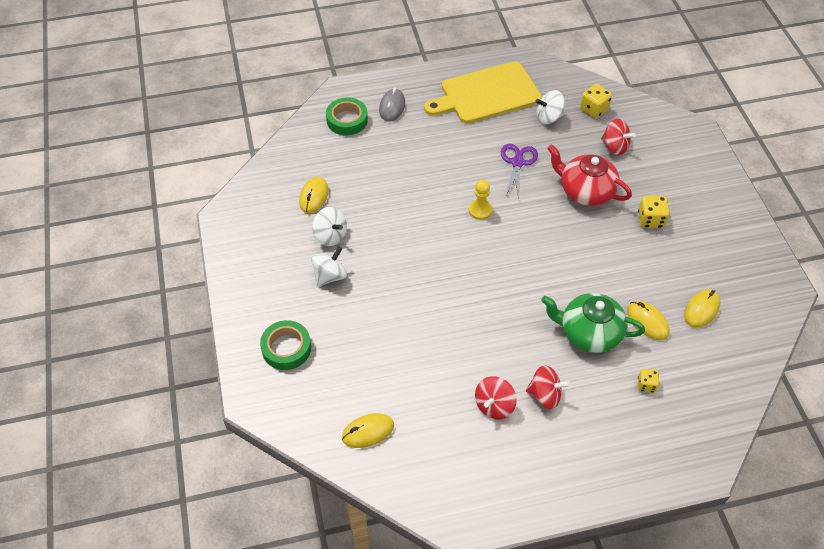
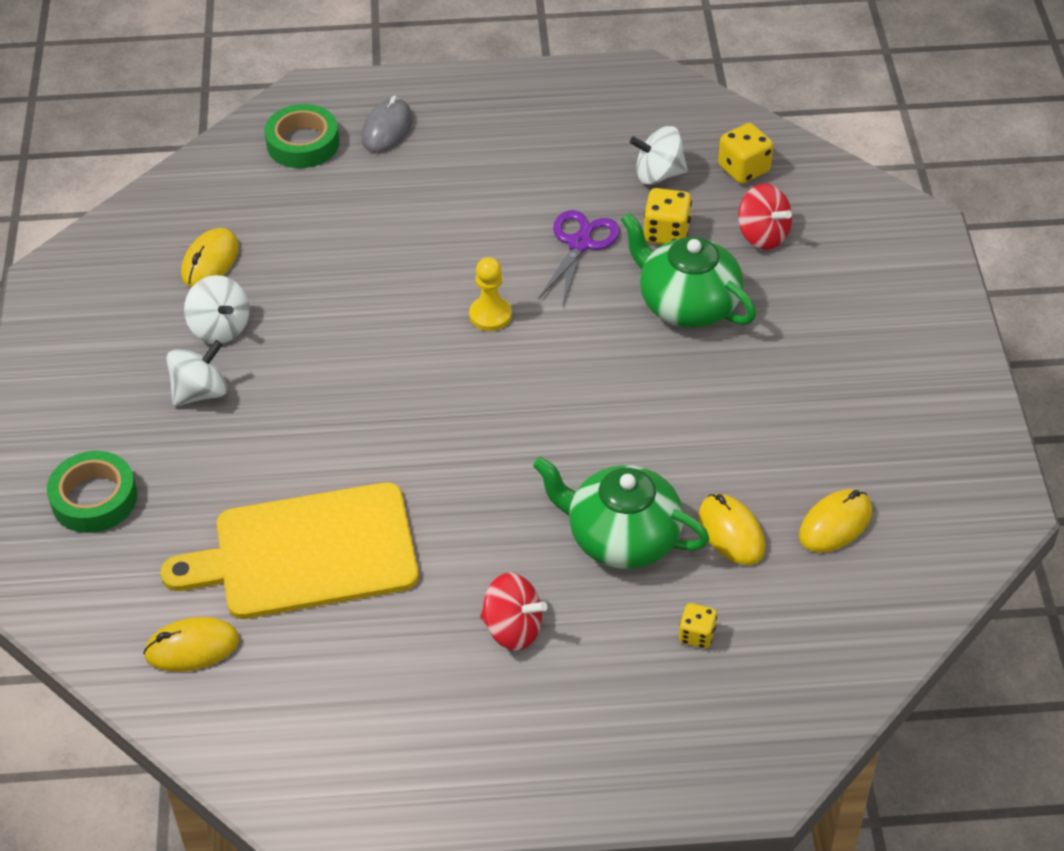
camera: 10 degrees right, 5 degrees down
(486, 94) = (559, 124): yellow cutting board -> yellow cutting board (307, 553)
(494, 405) = (420, 634): red spinning top -> none
(585, 191) = (687, 304): red teapot -> green teapot
(650, 220) = (789, 365): yellow dice -> yellow dice (666, 233)

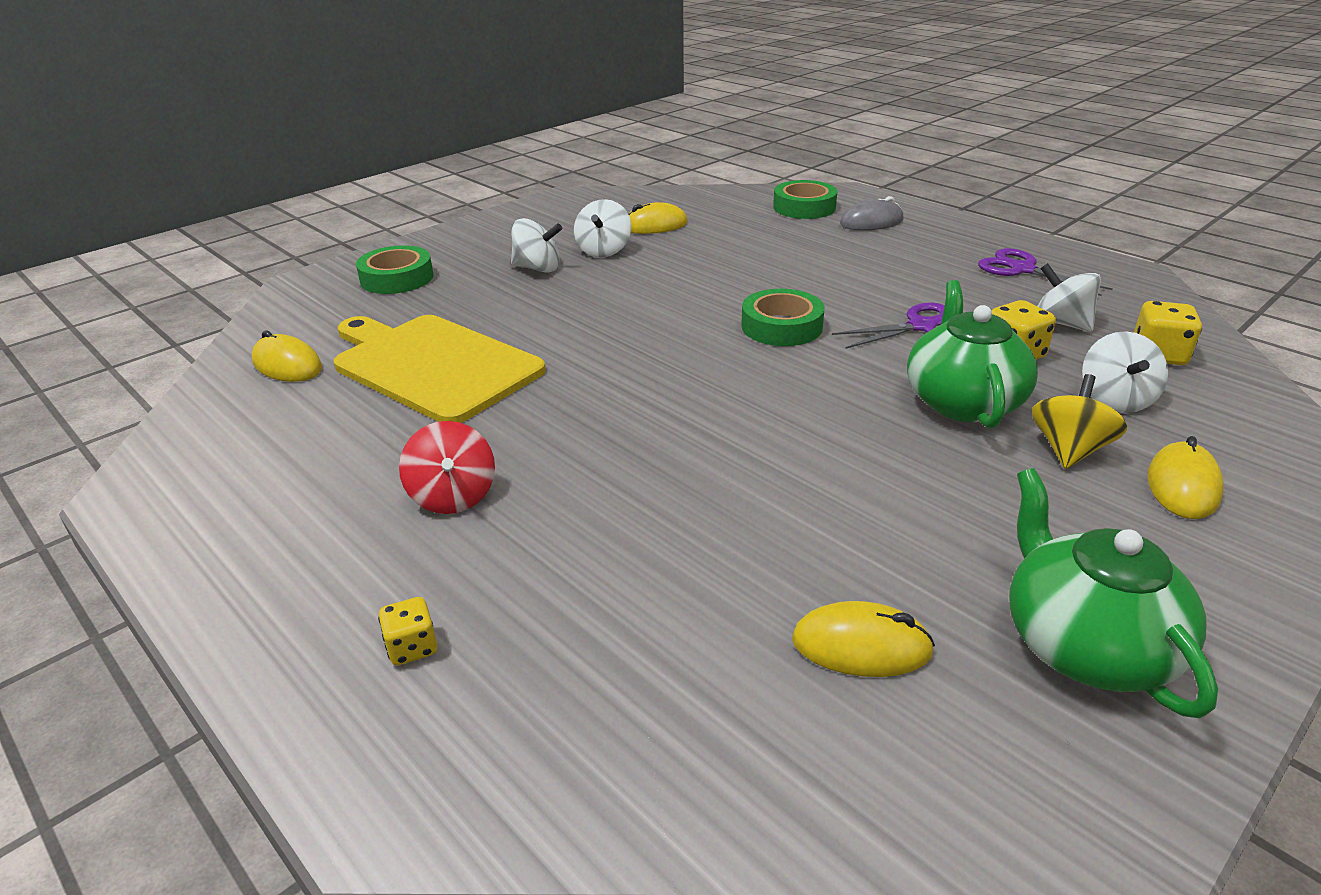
camera: 50 degrees right, 15 degrees down
(490, 315) = (781, 326): yellow pawn -> green tape
(569, 122) = (1022, 269): none -> purple scissors
(622, 537) = (639, 503): green teapot -> green teapot (1085, 645)
(696, 635) = (569, 620): yellow dice -> yellow dice (412, 647)
(731, 532) = (740, 570): yellow mouse -> yellow mouse (1182, 486)
(762, 235) = (1115, 400): red spinning top -> white spinning top
(782, 302) = (1069, 450): none -> yellow spinning top

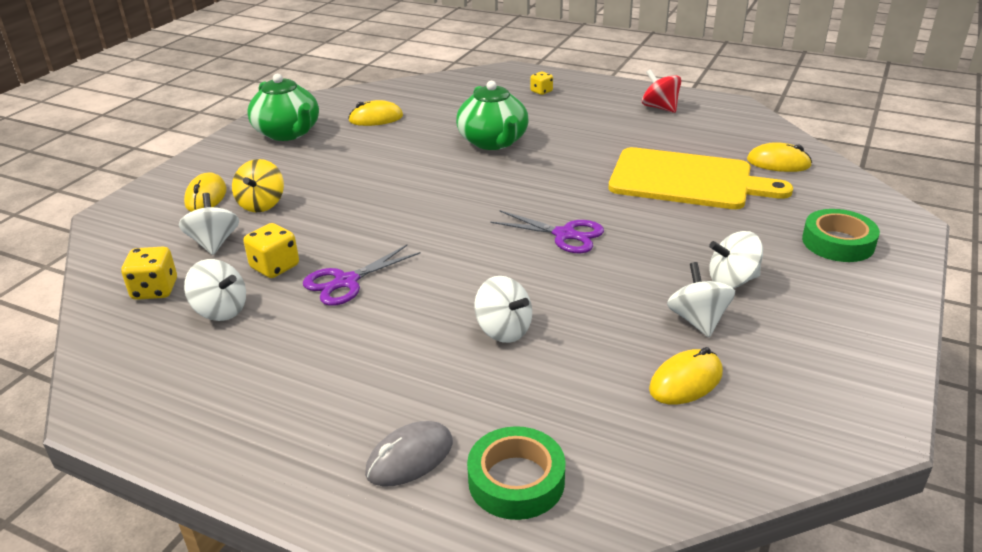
camera: 160 degrees right, 0 degrees up
(453, 496) = (583, 128): red spinning top -> red spinning top (660, 108)
(772, 268) = (503, 330): none -> white spinning top
(781, 326) = (464, 258): green tape -> none
(963, 402) = (321, 222): green teapot -> green teapot (493, 142)
(1022, 269) = (229, 387): purple scissors -> purple scissors (565, 235)

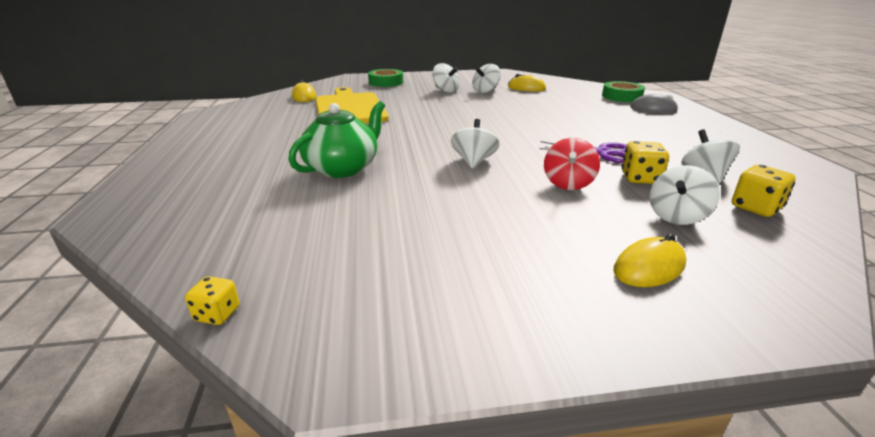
camera: 125 degrees left, 5 degrees down
(262, 204) = (597, 225): yellow spinning top -> none
(288, 133) = (441, 301): green teapot -> none
(376, 118) = (333, 248): yellow mouse -> none
(503, 330) = (558, 113): white spinning top -> white spinning top (474, 161)
(541, 91) = (191, 179): yellow dice -> yellow dice (217, 314)
(565, 235) = (456, 120): purple scissors -> none
(660, 108) = (220, 131): red spinning top -> red spinning top (568, 183)

